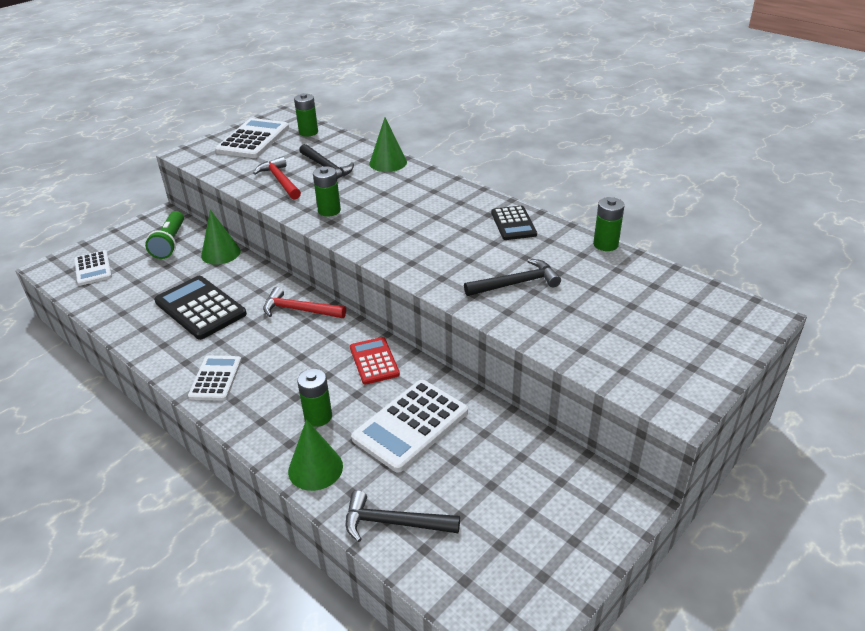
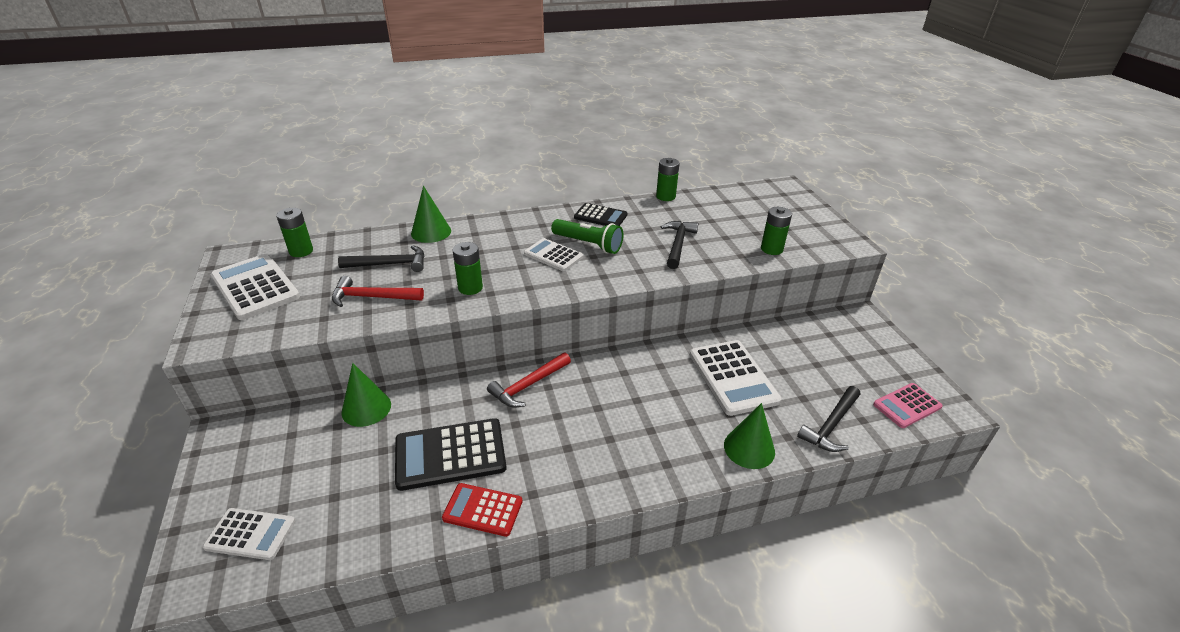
camera: 60 degrees left, 0 degrees up
(170, 243) = (290, 443): green flashlight -> green flashlight (588, 244)
(215, 378) = (580, 477): white calculator -> white calculator (553, 255)
(318, 416) = (687, 424): green battery -> green battery (771, 249)
(374, 361) = (641, 367): red calculator -> red calculator (483, 510)
(482, 587) = (907, 406): none -> pink calculator

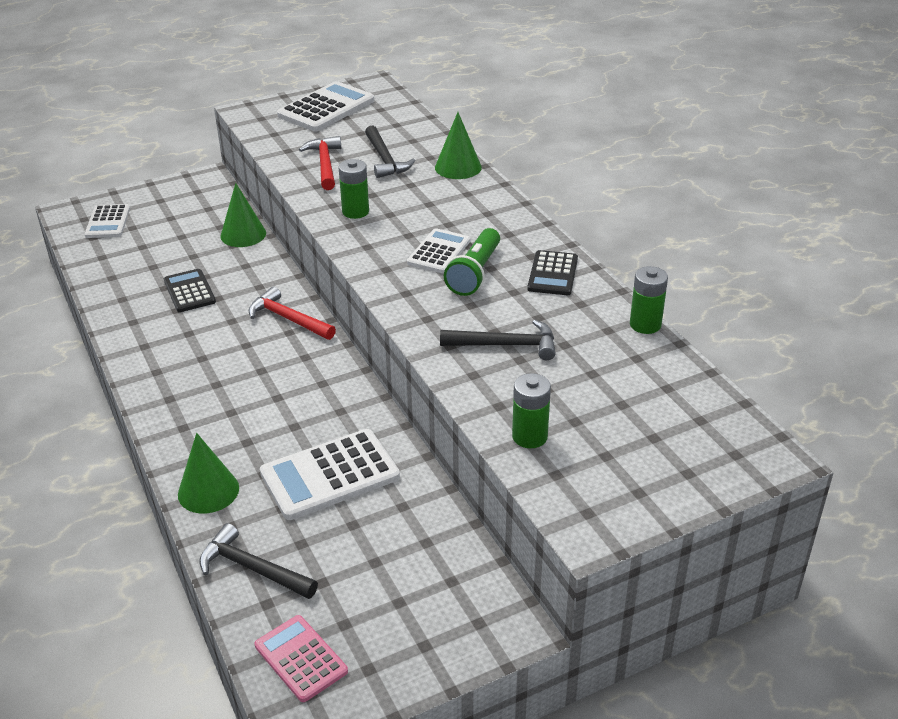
camera: 80 degrees right, 0 degrees up
(301, 251) = (392, 111): green battery -> none
(450, 454) = (189, 291): black calculator -> black calculator, size x0.61
(483, 510) = (126, 321): red calculator -> none

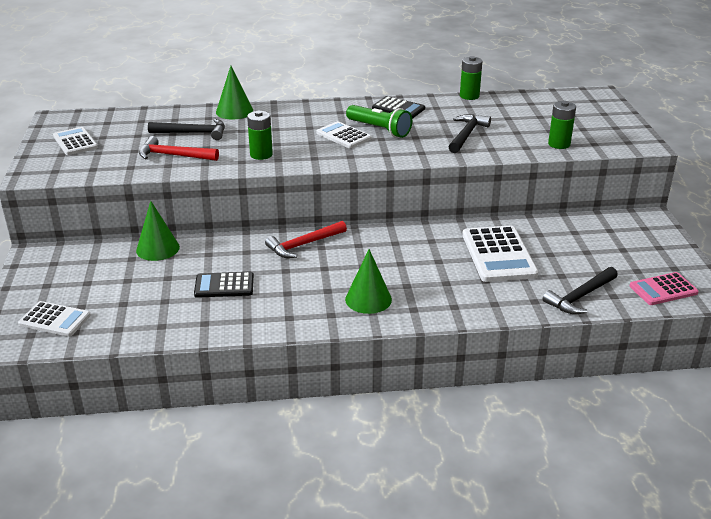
camera: 70 degrees left, 5 degrees down
(208, 491) = (494, 305): green cone -> green cone (368, 299)
(326, 108) = (75, 142): white calculator -> white calculator, size x0.61

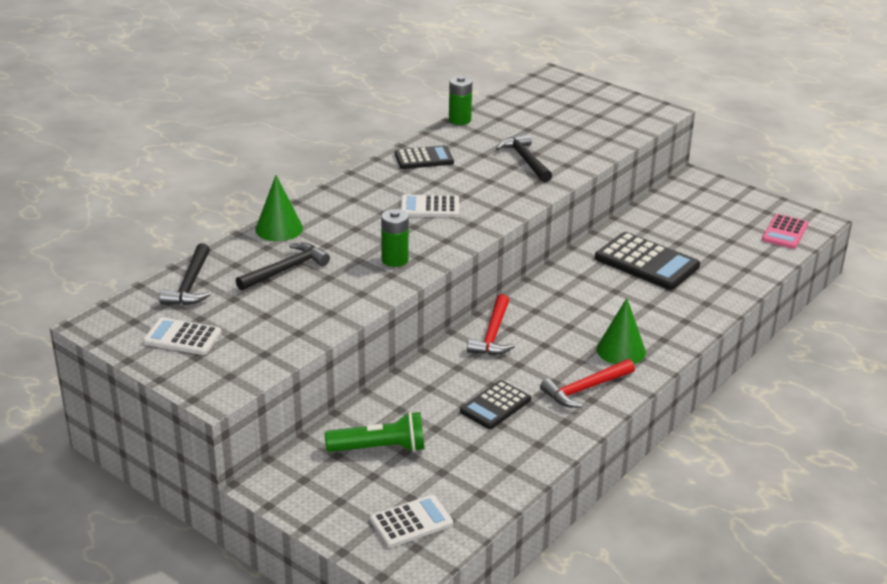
camera: 45 degrees left, 0 degrees up
(157, 248) = (375, 409): green cone -> none
(174, 156) = (316, 301): red hammer -> red hammer (585, 389)
(379, 129) = (447, 187): green flashlight -> green flashlight (379, 448)
(498, 255) = (646, 262): white calculator -> black calculator
(559, 144) = (606, 138): green battery -> none
(580, 297) = (748, 266): black hammer -> black hammer (190, 284)

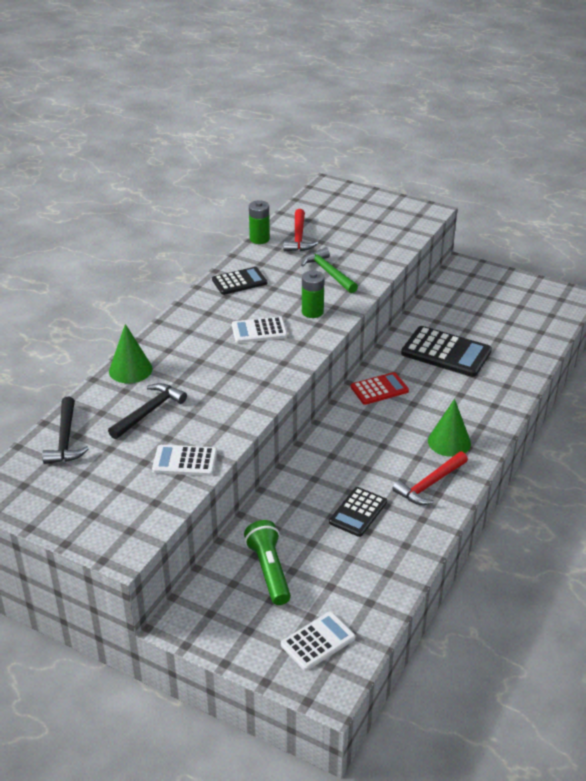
camera: 10 degrees left, 5 degrees up
(182, 337) = (74, 496): white calculator -> white calculator (185, 461)
(379, 448) = (269, 571): green flashlight -> green flashlight turned 90 degrees counterclockwise
(395, 260) = (244, 388): green battery -> green battery (312, 312)
(493, 334) = (336, 441): red hammer -> red hammer (299, 237)
(525, 160) = (328, 273): black hammer -> green hammer
(558, 289) = (379, 389): none -> red calculator
(785, 232) = (551, 309): pink calculator -> none

